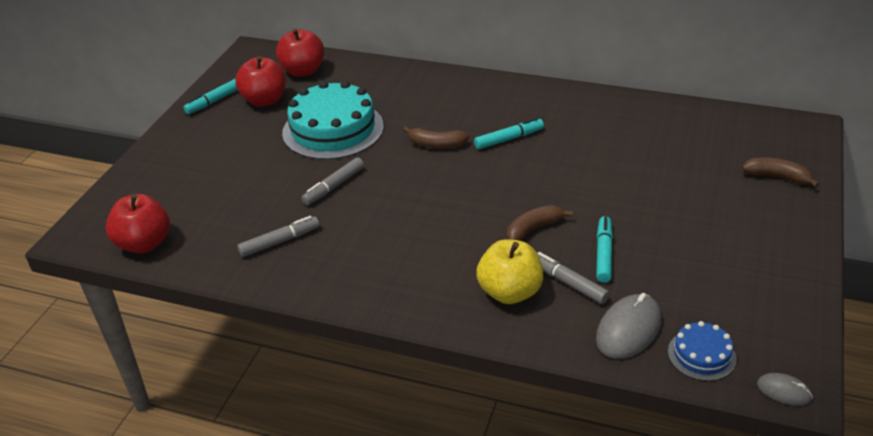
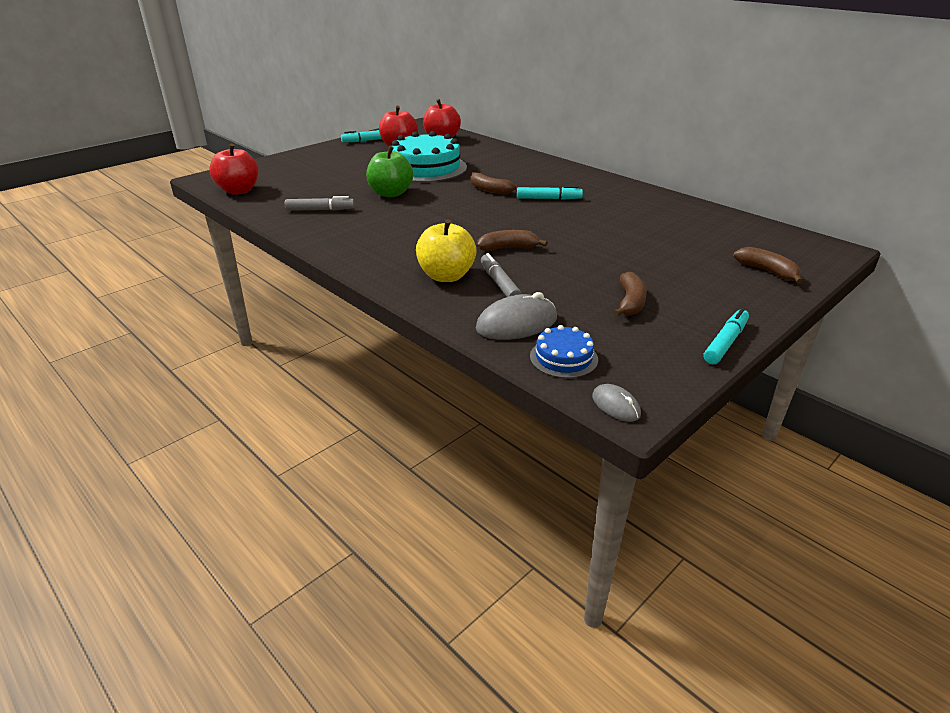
camera: 25 degrees right, 5 degrees down
(334, 186) = (390, 193): grey marker -> green apple
(603, 254) = (549, 276): turquoise marker -> turquoise marker (725, 342)
(700, 262) = (630, 302): none -> brown banana

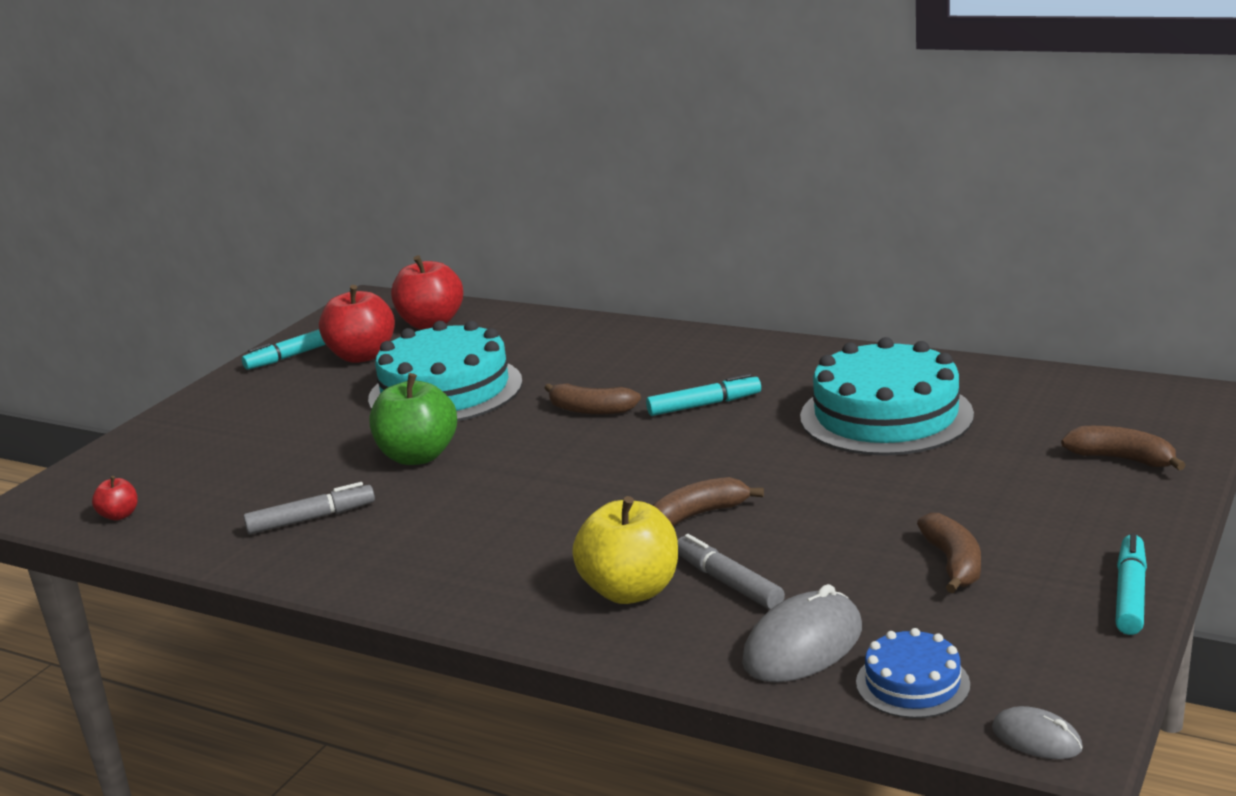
camera: 15 degrees left, 10 degrees down
(239, 191) = (119, 515): red apple -> red apple, size x0.48
(643, 222) = (886, 415): none -> turquoise cake

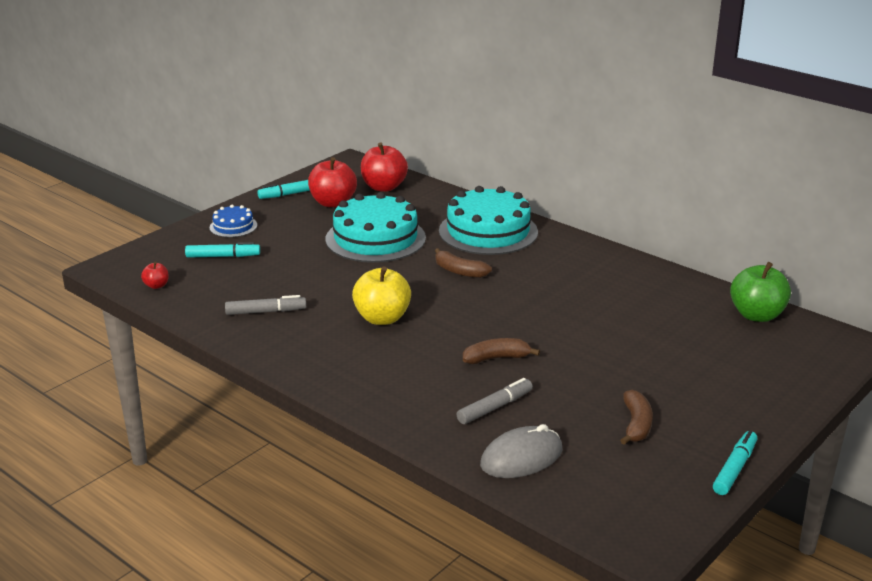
camera: 10 degrees right, 5 degrees up
(418, 456) = (343, 282): green apple -> green apple (756, 315)
(631, 591) = (435, 400): yellow apple -> yellow apple (382, 318)
(704, 405) = (531, 282): turquoise marker -> turquoise marker (223, 256)
(728, 582) = (495, 407): grey marker -> grey marker turned 75 degrees clockwise
(886, 415) = (643, 314): turquoise cake -> turquoise cake (488, 231)
(912, 683) = (575, 495): blue cake -> blue cake (233, 226)
(1036, 738) = (631, 546): grey mouse -> none
(1122, 459) = (778, 377): brown banana -> none

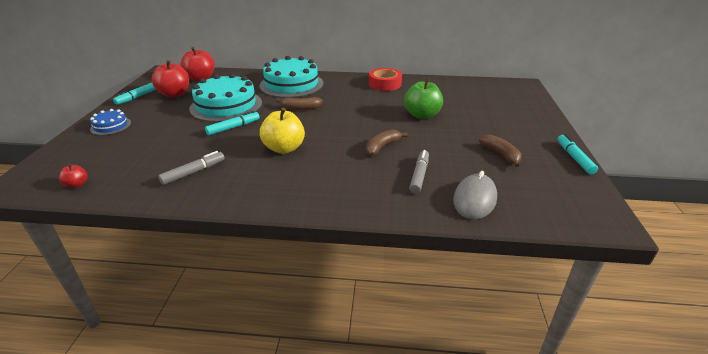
camera: 35 degrees left, 5 degrees up
(223, 256) = (120, 147): turquoise marker -> turquoise marker (233, 127)
(620, 271) = (385, 84): none -> red tape
(756, 315) = (471, 85): green apple -> green apple (422, 115)

